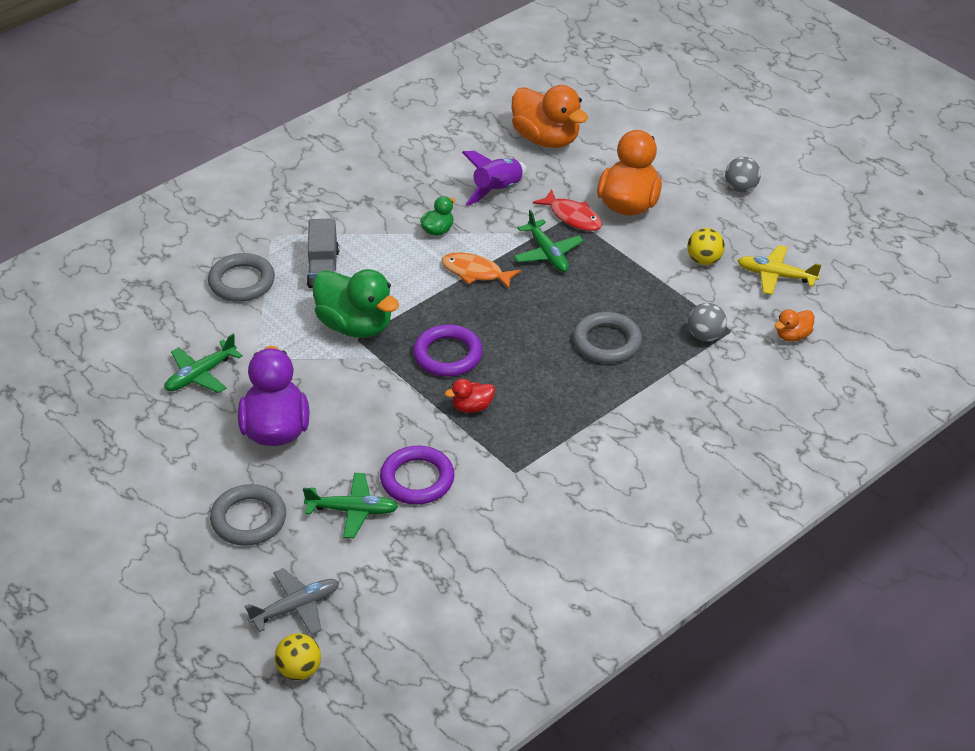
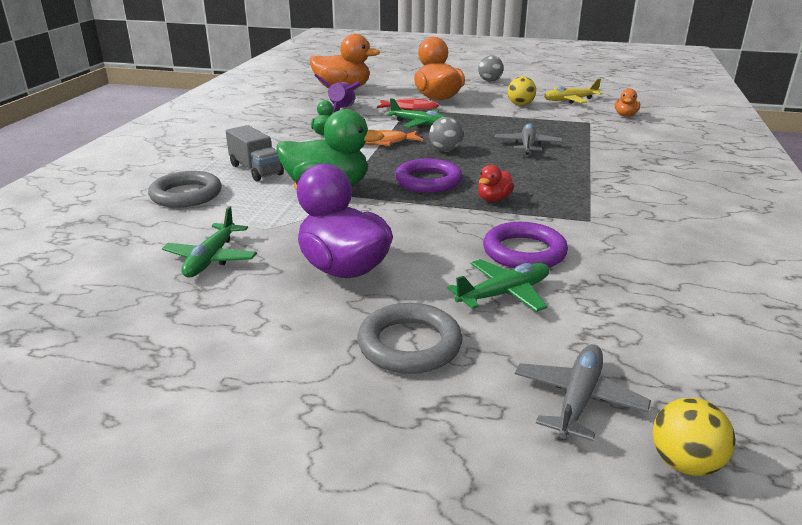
camera: 35 degrees left, 15 degrees down
(607, 342) = (527, 145): grey ring -> grey plane
(705, 336) = (580, 128): grey ball -> grey ball (445, 150)

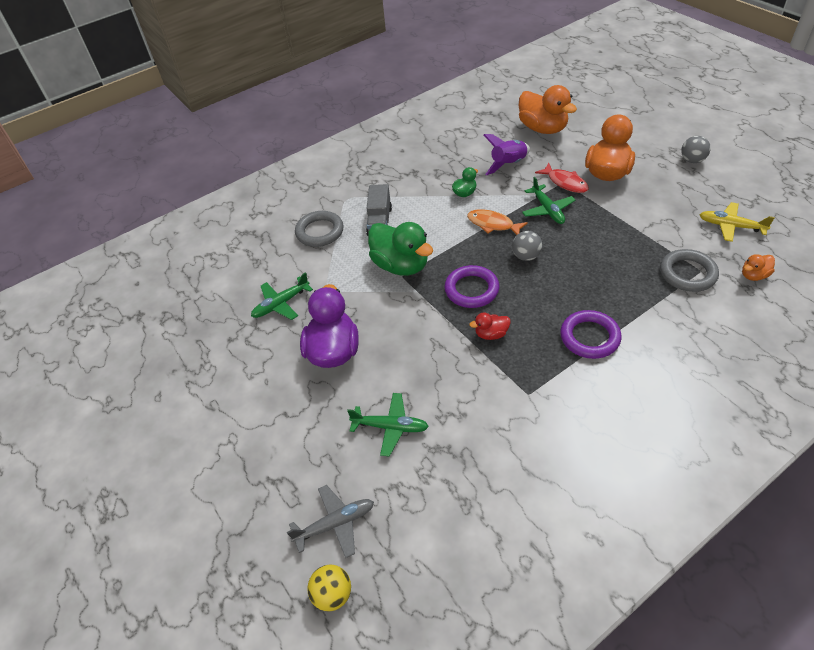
camera: 45 degrees right, 20 degrees up
(409, 344) = (304, 432): grey ring -> grey ring (687, 273)
(520, 105) = (670, 214): yellow ball -> none
(524, 252) = (445, 399): purple ring -> purple ring (589, 337)
(527, 145) = (599, 280): grey plane -> none

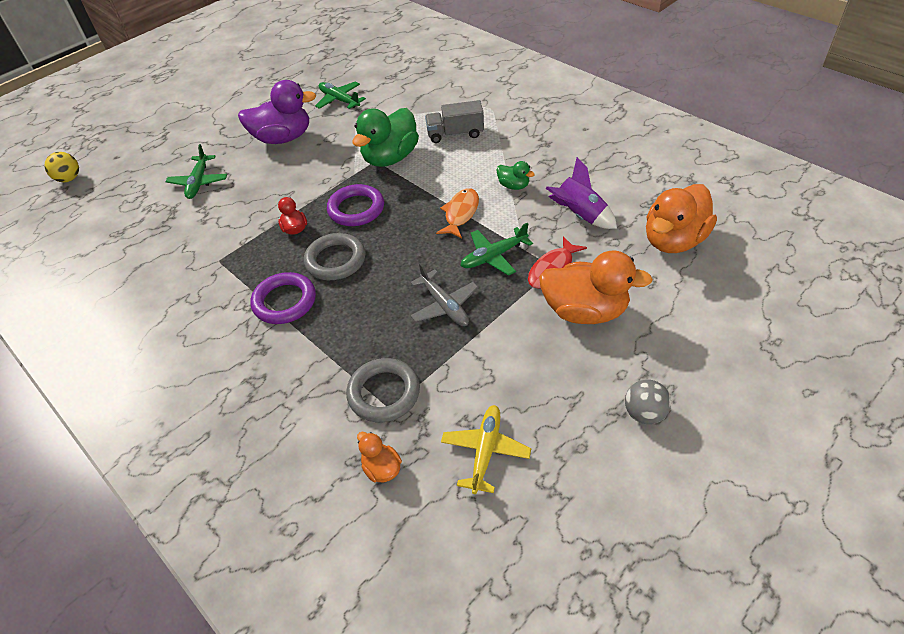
camera: 80 degrees right, 0 degrees up
(320, 232) = (435, 101): grey ring -> grey ring (335, 260)
(335, 524) = (121, 170): grey plane -> grey plane (444, 305)
(526, 256) = (408, 244): grey ball -> none

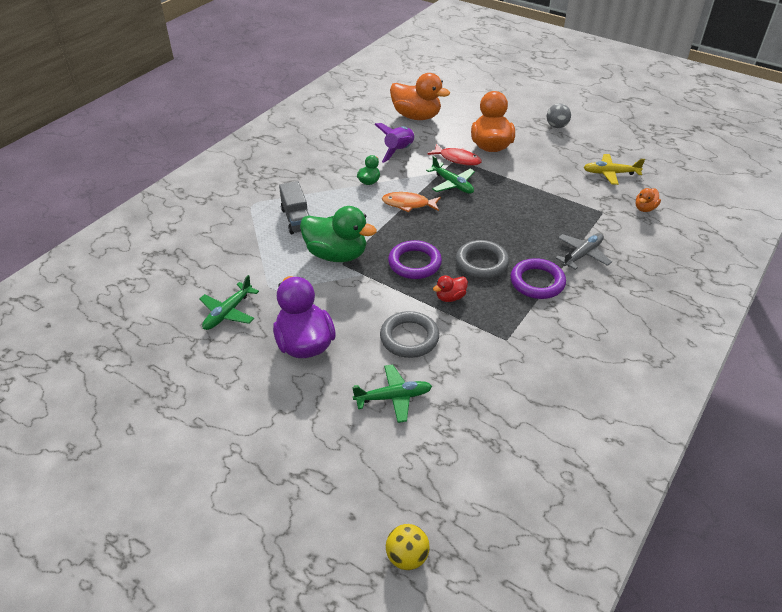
camera: 105 degrees left, 5 degrees down
(384, 393) = (593, 216): grey ring -> grey ring (409, 337)
(444, 305) = (508, 200): grey plane -> grey plane (582, 255)

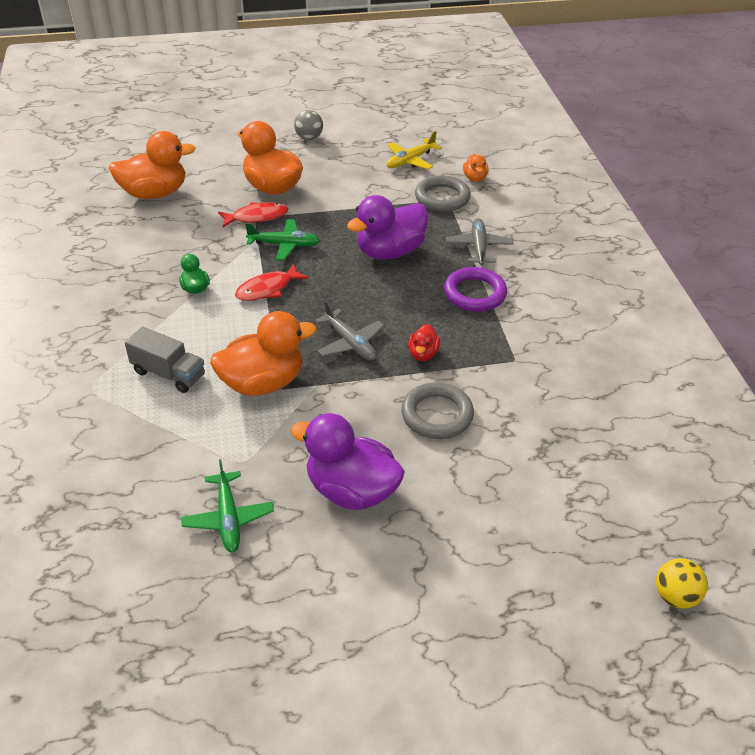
camera: 45 degrees left, 0 degrees up
(336, 254) = (263, 383): green duck -> orange duck
(393, 397) = (494, 477): green plane -> none
(399, 151) = (184, 239): purple rocket -> none
(408, 204) = (267, 289): orange fish -> red fish
(414, 263) = (350, 343): purple ring -> grey plane
(481, 263) = (408, 305): grey ring -> grey ring (442, 198)
(514, 224) = (390, 252): none -> purple duck

